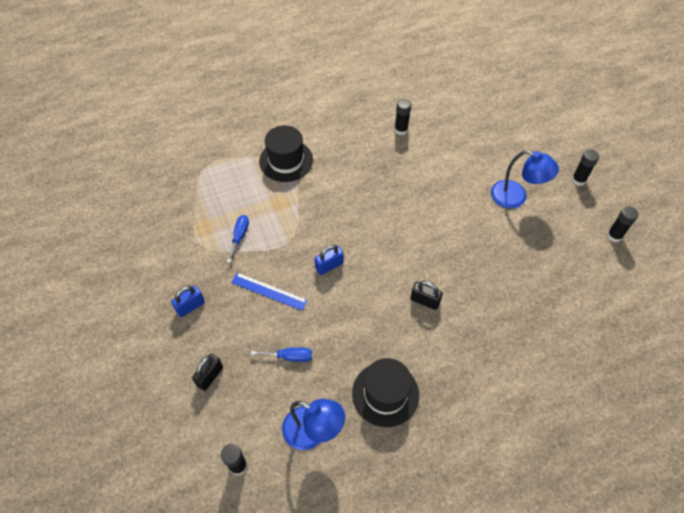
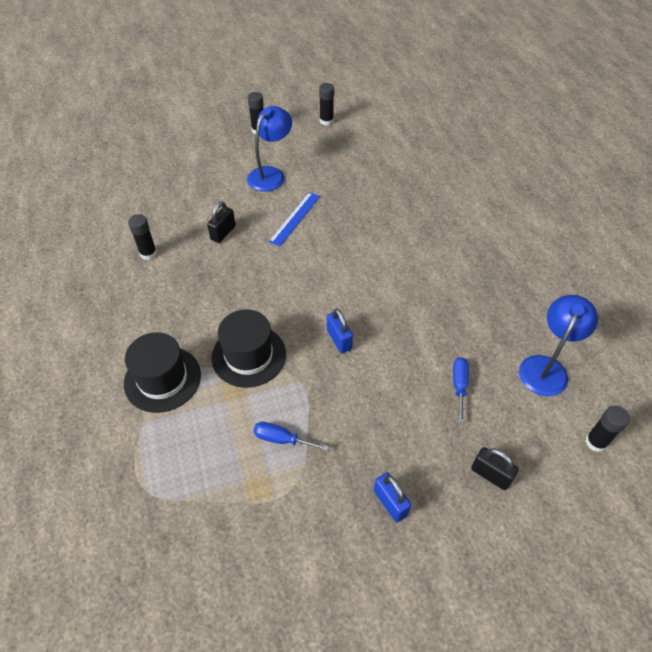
camera: 85 degrees left, 5 degrees down
(269, 291) = (371, 405): blue ruler -> blue ruler (295, 218)
(385, 394) = (496, 302): black hat -> black hat (249, 355)
(425, 301) = (389, 259): black padlock -> black padlock (223, 233)

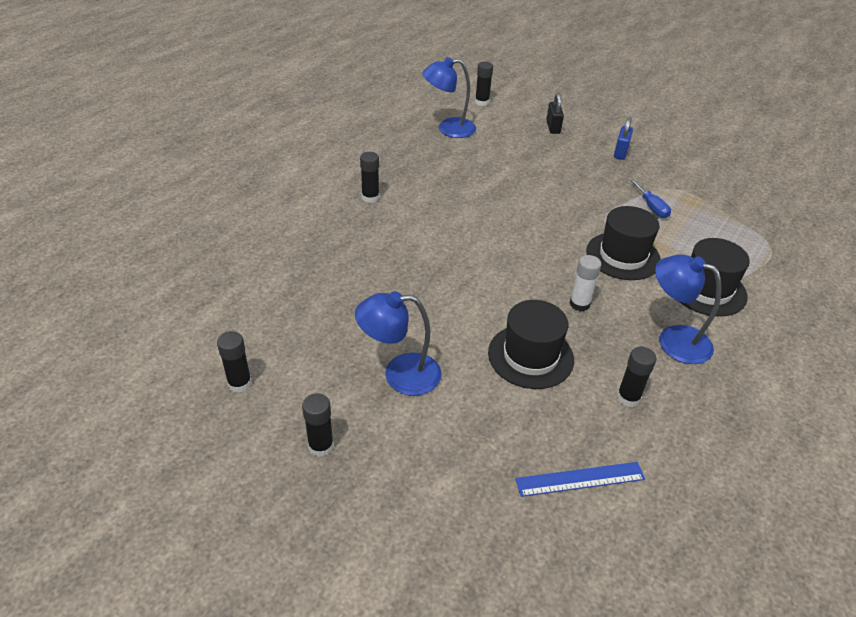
camera: 130 degrees left, 10 degrees down
(153, 312) = (673, 340): none -> blue lamp
(223, 233) = (530, 356): black padlock -> black hat
(234, 288) = (579, 304): none -> white glue stick
(295, 218) = (448, 313): blue ruler -> blue ruler (580, 479)
(339, 339) = (545, 218): blue padlock -> none
(459, 246) = (370, 197): none -> black glue stick
(459, 385) = (509, 155): blue screwdriver -> none

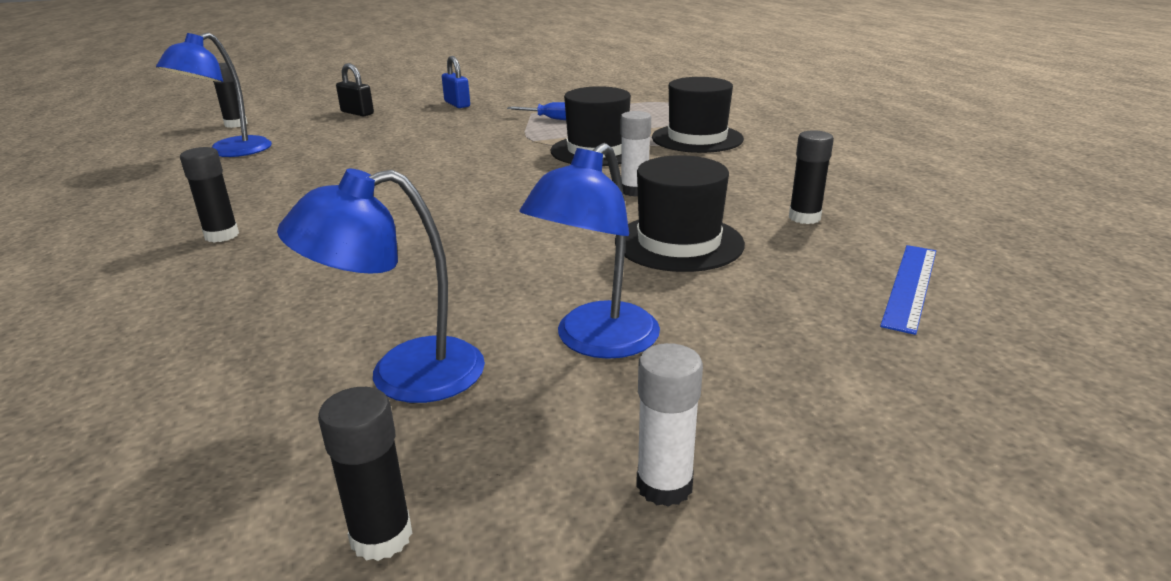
camera: 50 degrees left, 15 degrees down
(321, 446) = (664, 485): black glue stick -> white glue stick
(673, 340) = (745, 171): blue lamp -> blue lamp (403, 376)

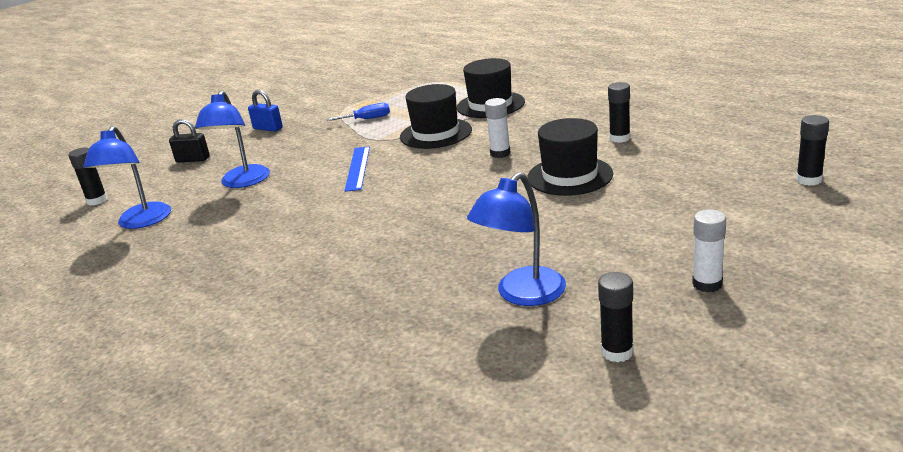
camera: 25 degrees left, 0 degrees up
(222, 235) = (262, 274): black glue stick -> black glue stick (809, 180)
(596, 342) = (597, 241): blue lamp -> blue lamp (242, 182)
(910, 286) = (712, 158): blue ruler -> blue ruler (357, 168)

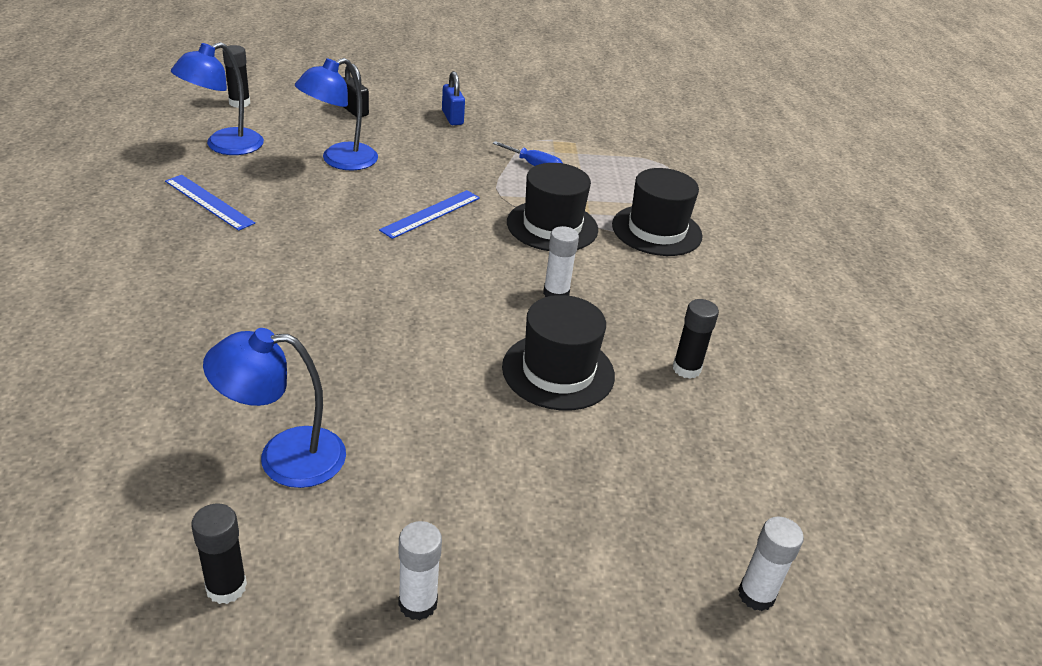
camera: 35 degrees right, 10 degrees up
(199, 247) = (209, 202): none -> blue ruler
(809, 180) = (756, 595): black glue stick -> white glue stick

